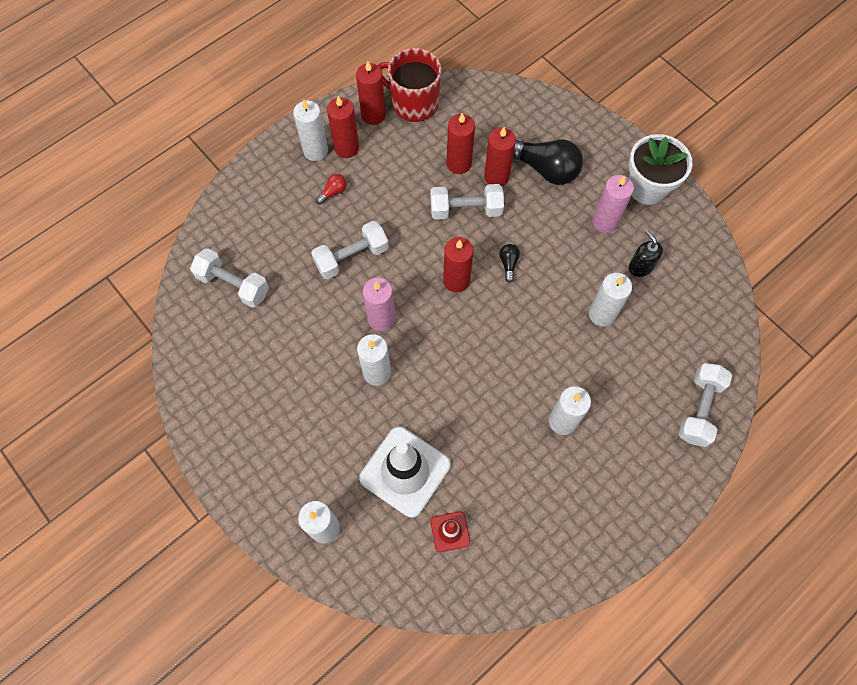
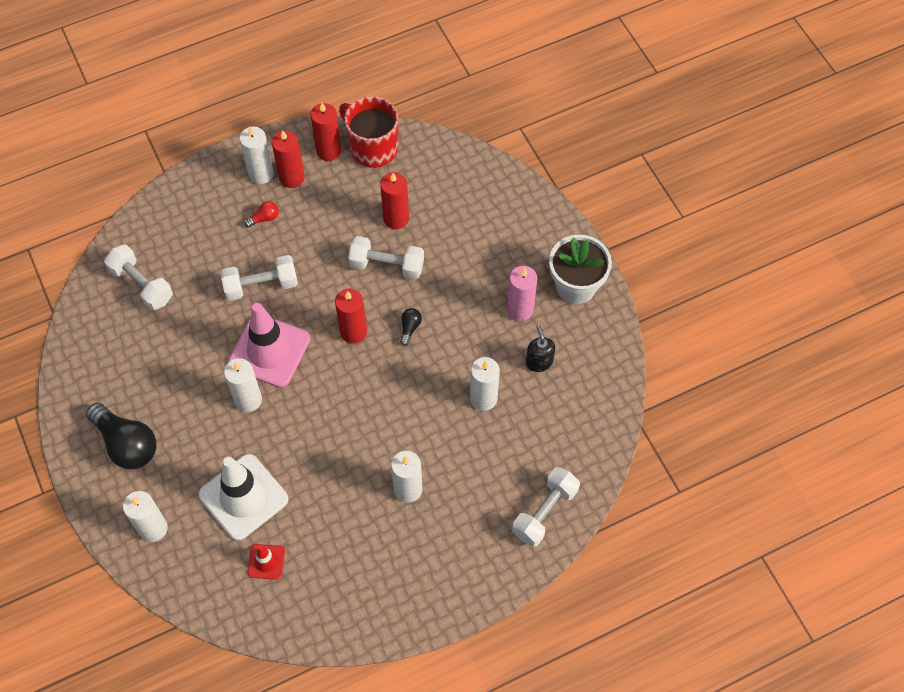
camera: 15 degrees right, 5 degrees down
(381, 319) = (269, 351): pink candle -> pink traffic cone
(496, 176) = (428, 240): red candle -> none
(544, 169) = (479, 243): black light bulb -> black light bulb (127, 444)

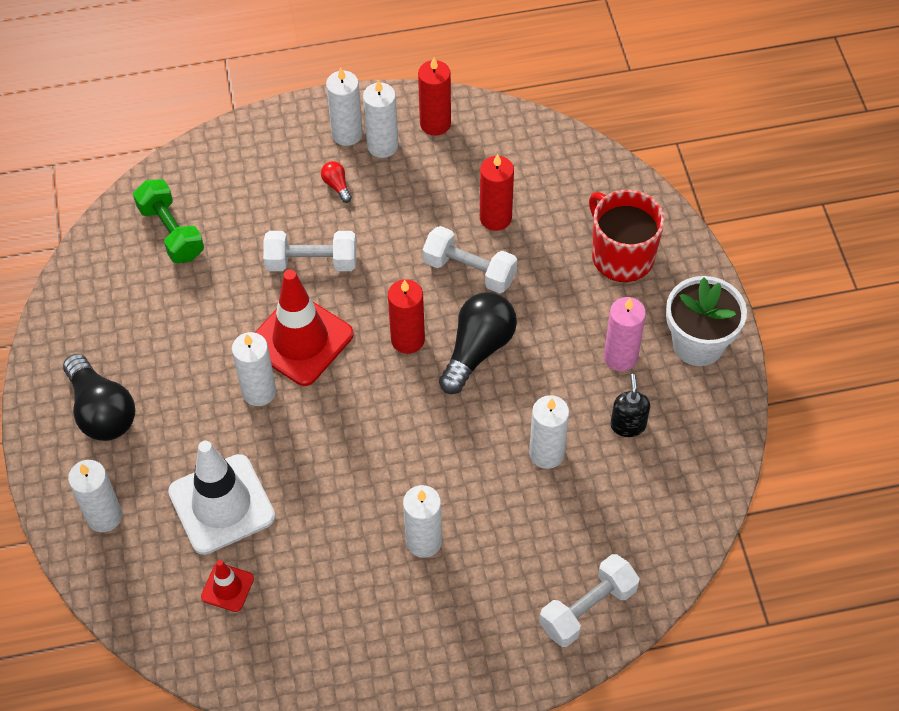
camera: 15 degrees right, 5 degrees down
(141, 285) = (171, 232): white dumbbell -> green dumbbell
(264, 218) = (337, 186): red light bulb -> red light bulb turned 105 degrees counterclockwise
(269, 351) = (300, 340): pink traffic cone -> red traffic cone
(292, 178) = (382, 146): red candle -> white candle
(372, 148) = (489, 130): red mug -> red mug (621, 256)
(410, 328) = (477, 350): black light bulb -> black light bulb, size x2.26

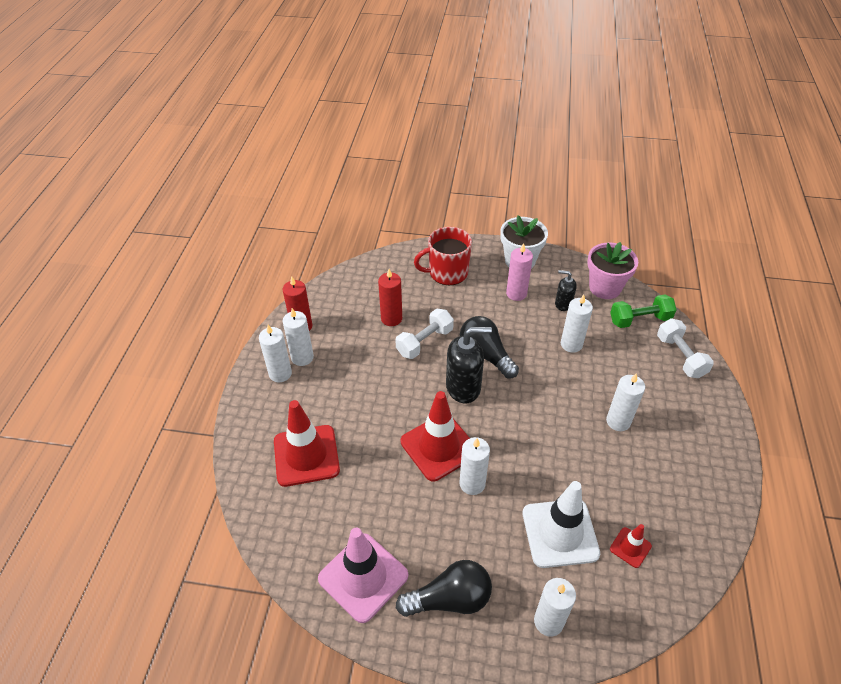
camera: 70 degrees left, 10 degrees down
(102, 320) = (363, 577): none -> pink traffic cone
(171, 232) = (304, 505): green dumbbell -> green dumbbell (639, 320)
(237, 208) = (306, 455): none -> red traffic cone
(311, 262) = (377, 423): white dumbbell -> none
(337, 186) = (320, 391): red light bulb -> none
(407, 340) = (463, 387): red candle -> black soap dispenser
(694, 477) = (605, 288): none -> pink flower pot

